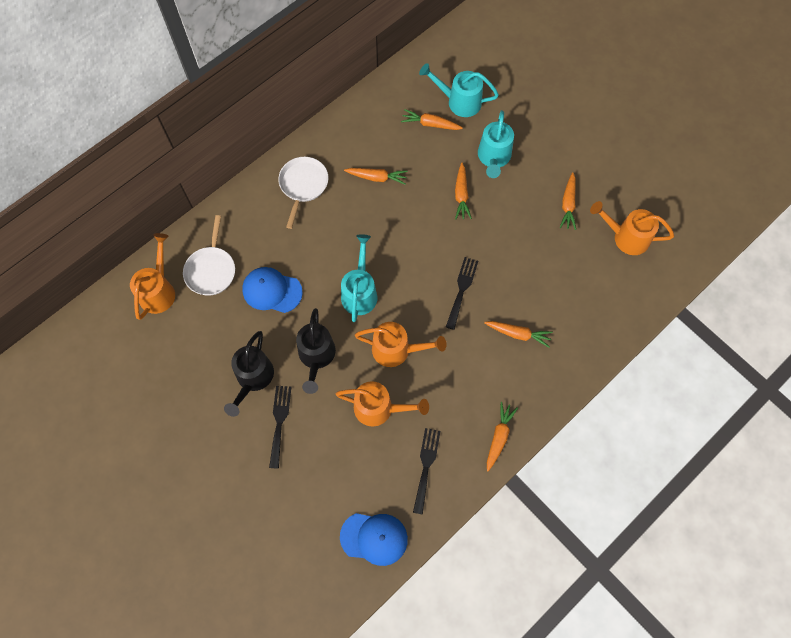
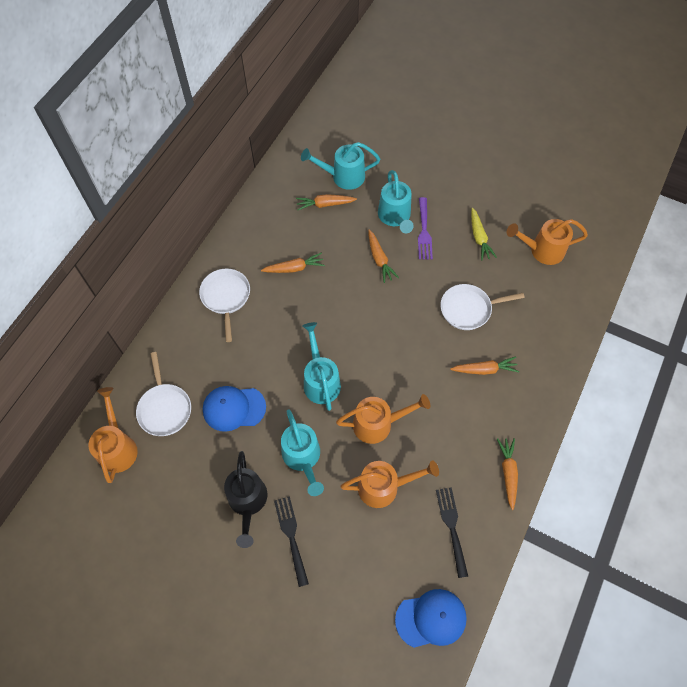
camera: 20 degrees left, 5 degrees down
(316, 357) = (303, 458): black watering can -> turquoise watering can
(462, 289) = (416, 345): black fork -> none
(516, 181) = (424, 232): none -> purple fork
(527, 271) = (468, 309): none -> white pan
(568, 204) = (479, 238): orange carrot -> yellow carrot

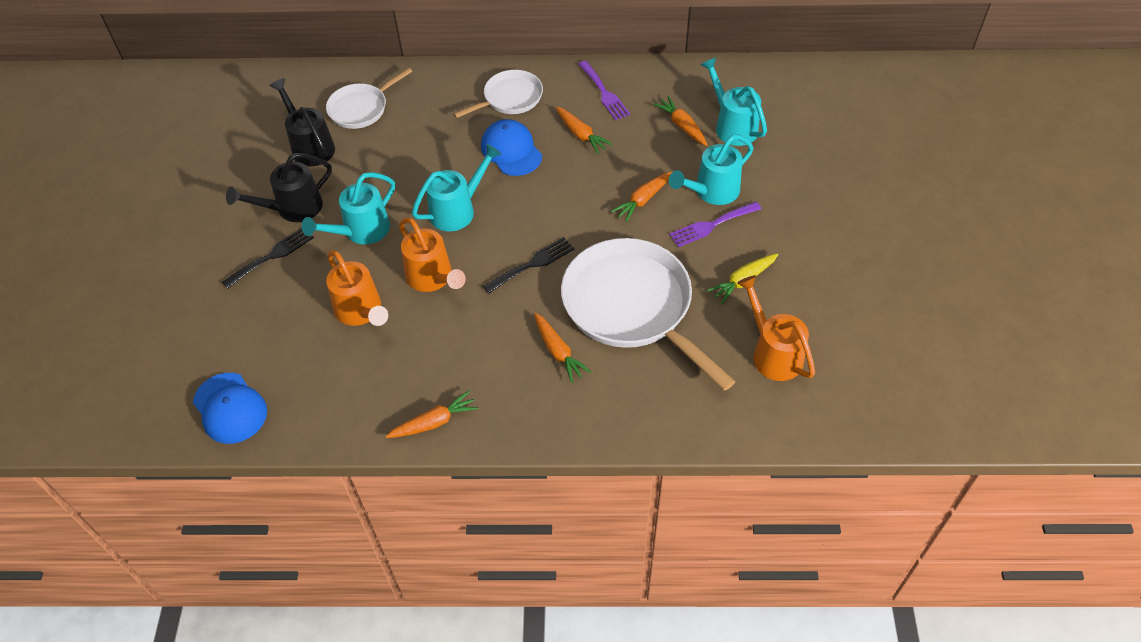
camera: 65 degrees right, 10 degrees down
(118, 446) = (306, 95): orange watering can -> none
(183, 464) = (310, 146): none -> black watering can
(234, 408) = (388, 156): blue cap -> blue cap (511, 150)
(262, 235) = (604, 93): none -> purple fork
(451, 527) = (342, 390): black fork -> black fork (532, 264)
(468, 309) = (632, 307): white pan -> white pan, size x1.87

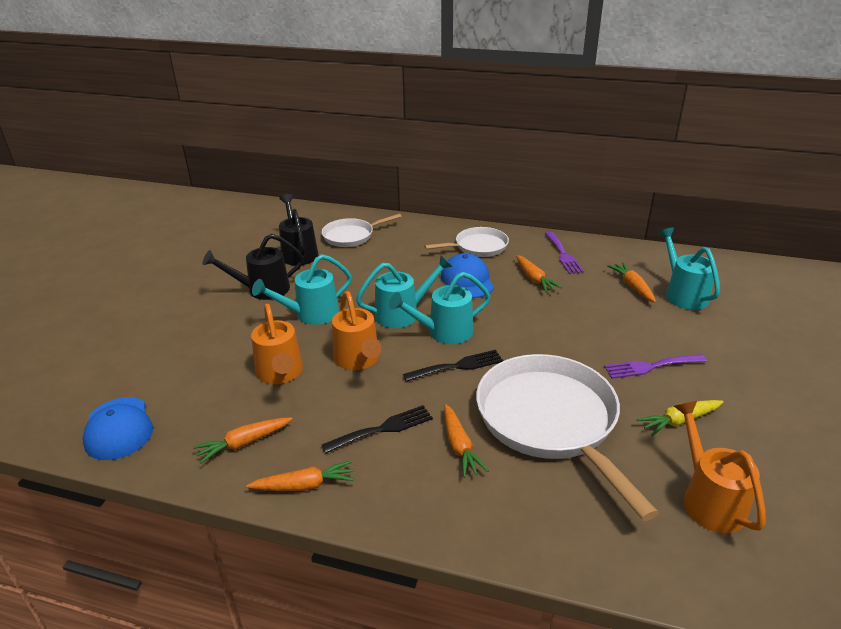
camera: 15 degrees right, 20 degrees down
(272, 256) = (227, 319): black fork -> black fork (383, 429)
(643, 200) = (583, 335): orange carrot -> orange carrot (244, 443)
(711, 192) = (654, 340): turquoise watering can -> turquoise watering can (443, 332)

